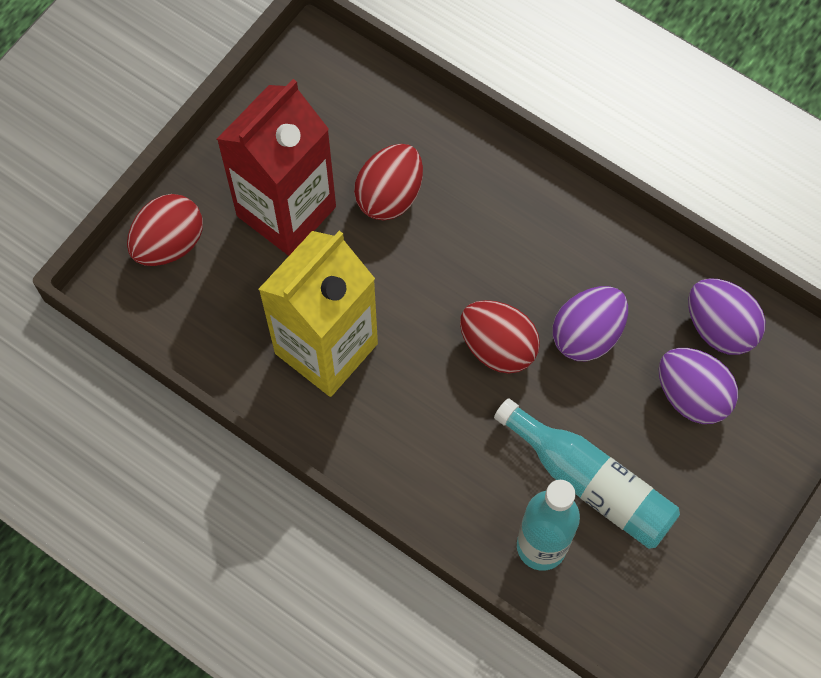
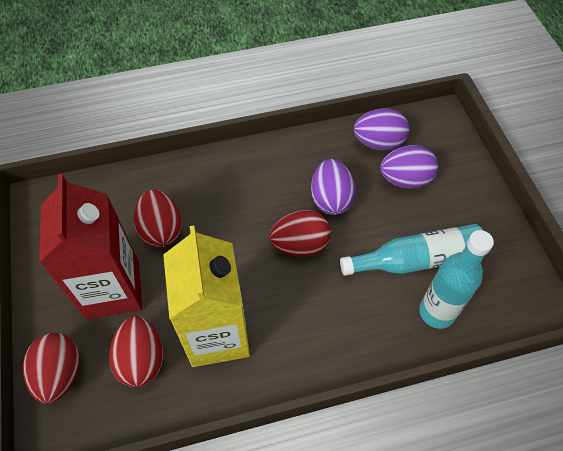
camera: 50 degrees left, 10 degrees down
(243, 301) = (141, 359): none -> red egg

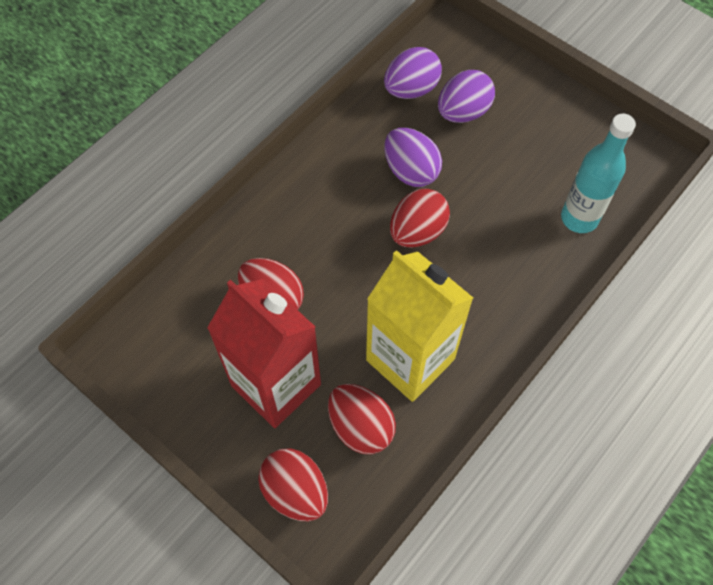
camera: 35 degrees left, 5 degrees up
(417, 260) = (529, 181): turquoise bottle -> none

